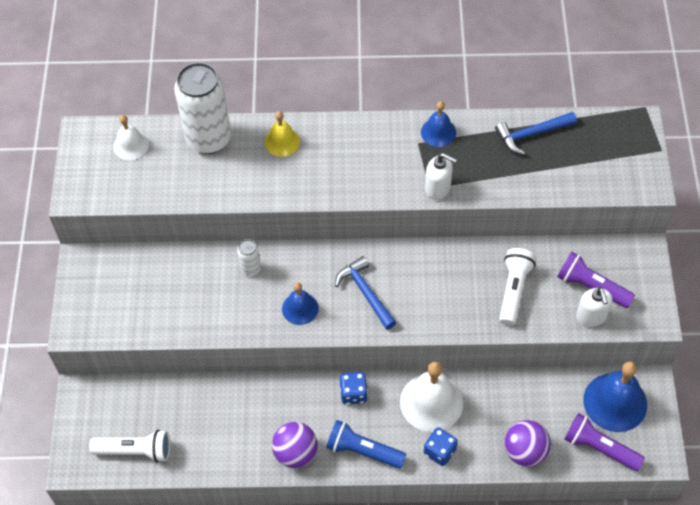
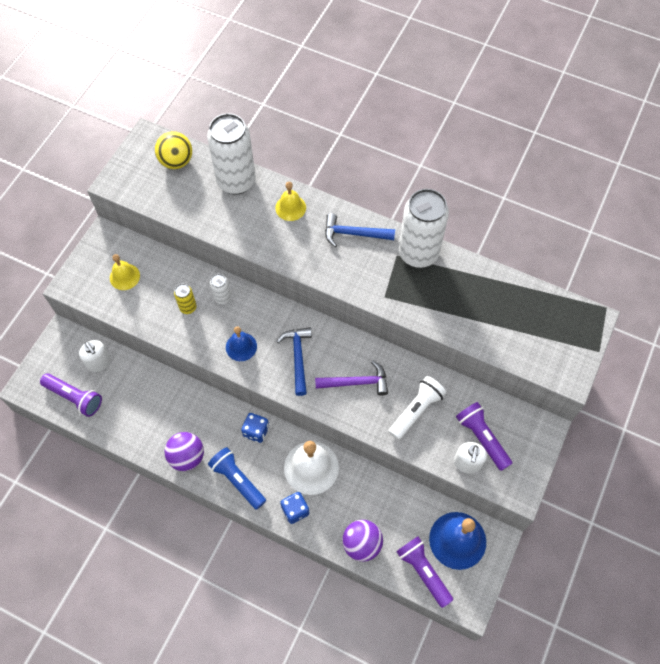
camera: 25 degrees right, 5 degrees up
(130, 293) = (124, 276): none -> yellow bell
(131, 145) = (176, 161): white bell -> yellow ball
(135, 451) = (74, 397): white flashlight -> purple flashlight
(219, 294) = (188, 307): none -> yellow can
(438, 132) = (418, 253): blue bell -> white can
(438, 188) = (391, 300): white soap dispenser -> white soap dispenser (99, 362)
(439, 290) = (356, 382): none -> purple hammer
(531, 134) = (494, 289): blue hammer -> blue hammer (354, 234)

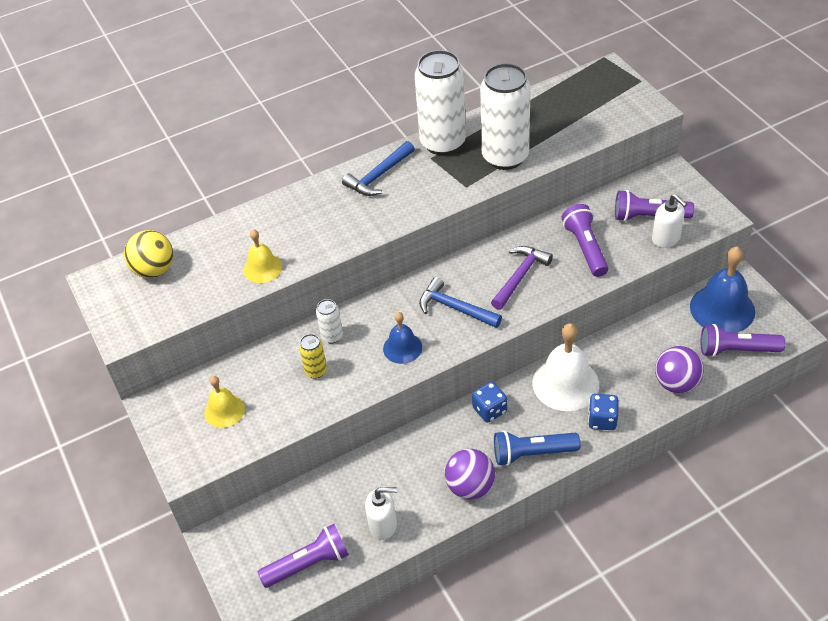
camera: 50 degrees left, 15 degrees down
(99, 362) = (286, 517): white soap dispenser -> white soap dispenser (383, 525)
(236, 181) = (230, 233): white can -> white can (505, 157)
(290, 207) = (303, 207): yellow bell -> yellow bell (262, 268)
(416, 411) = (585, 248): white flashlight -> purple flashlight

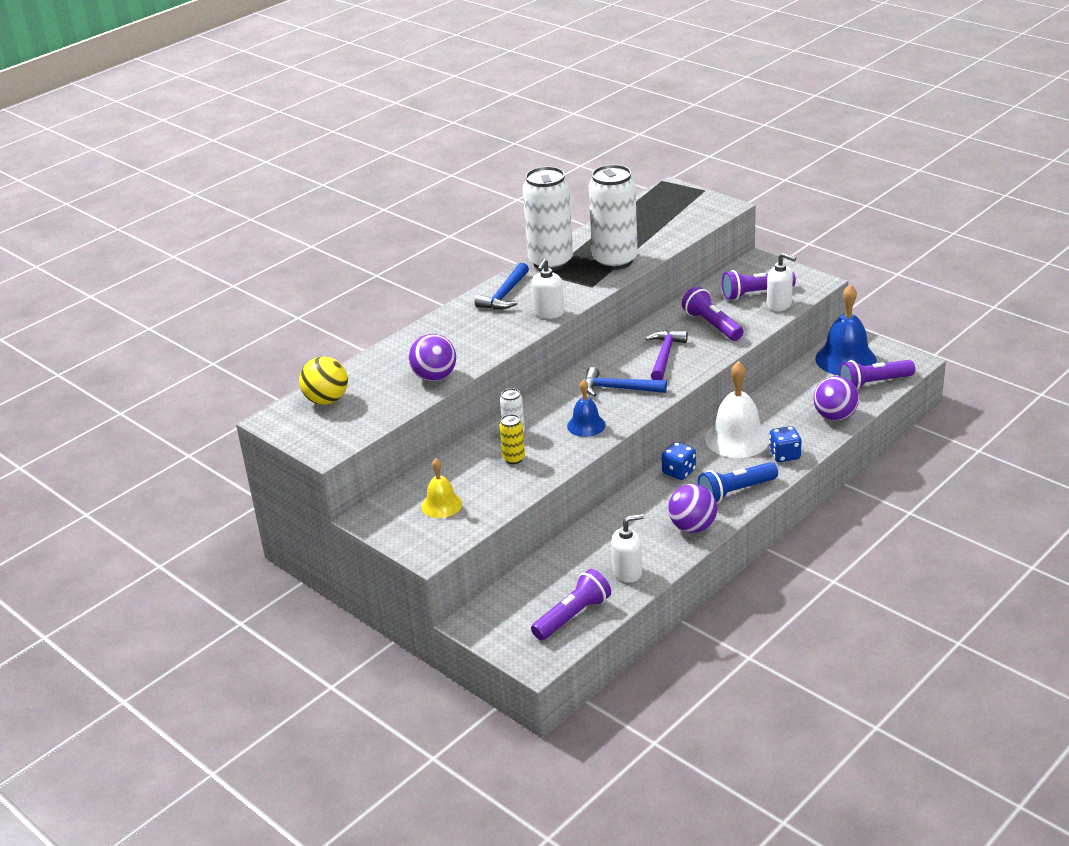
camera: 20 degrees left, 15 degrees down
(262, 268) = (434, 377): yellow bell -> purple ball
(408, 212) = (549, 313): none -> white soap dispenser

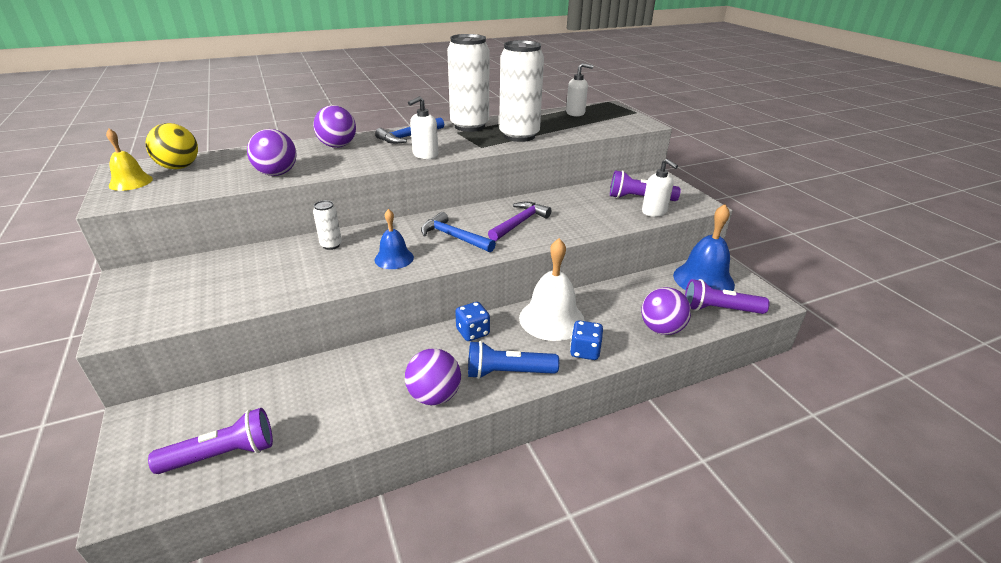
camera: 20 degrees right, 0 degrees up
(441, 505) = (194, 287): yellow bell -> yellow bell (130, 182)
(447, 328) = (338, 146): none -> purple ball
(514, 459) = (302, 267): yellow can -> none
(628, 572) = (326, 423): white soap dispenser -> white soap dispenser (575, 113)
(712, 325) = (582, 211): purple flashlight -> none

